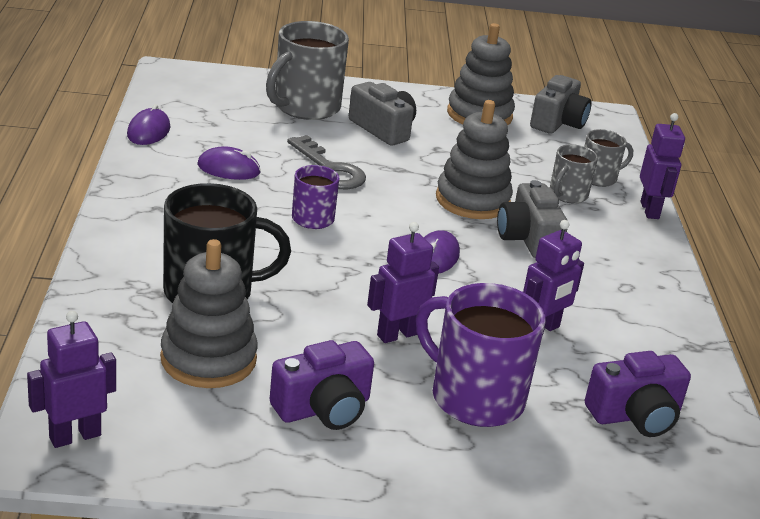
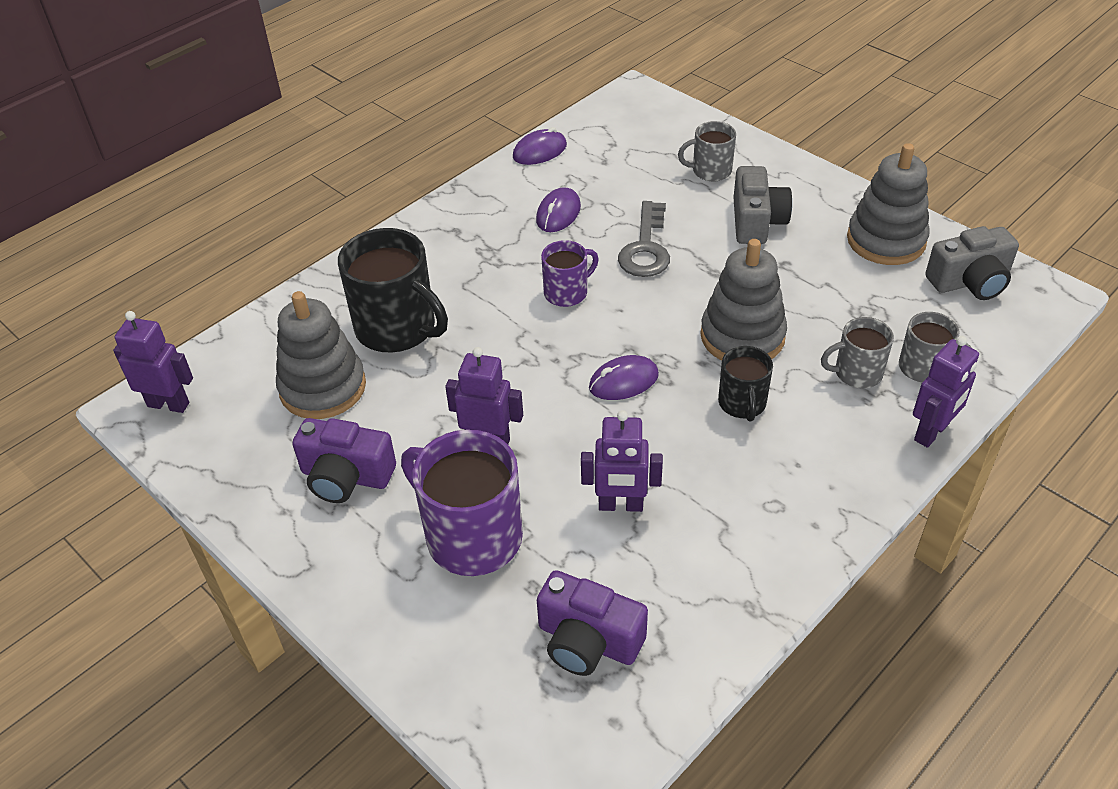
camera: 50 degrees right, 15 degrees up
(228, 169) = (558, 213): purple mouse -> purple mouse turned 60 degrees clockwise
(305, 107) = (710, 171): grey mug -> grey mug, size x0.55
(474, 397) = (471, 536): purple mug -> purple mug turned 45 degrees counterclockwise
(528, 239) = (742, 404): grey camera -> black mug

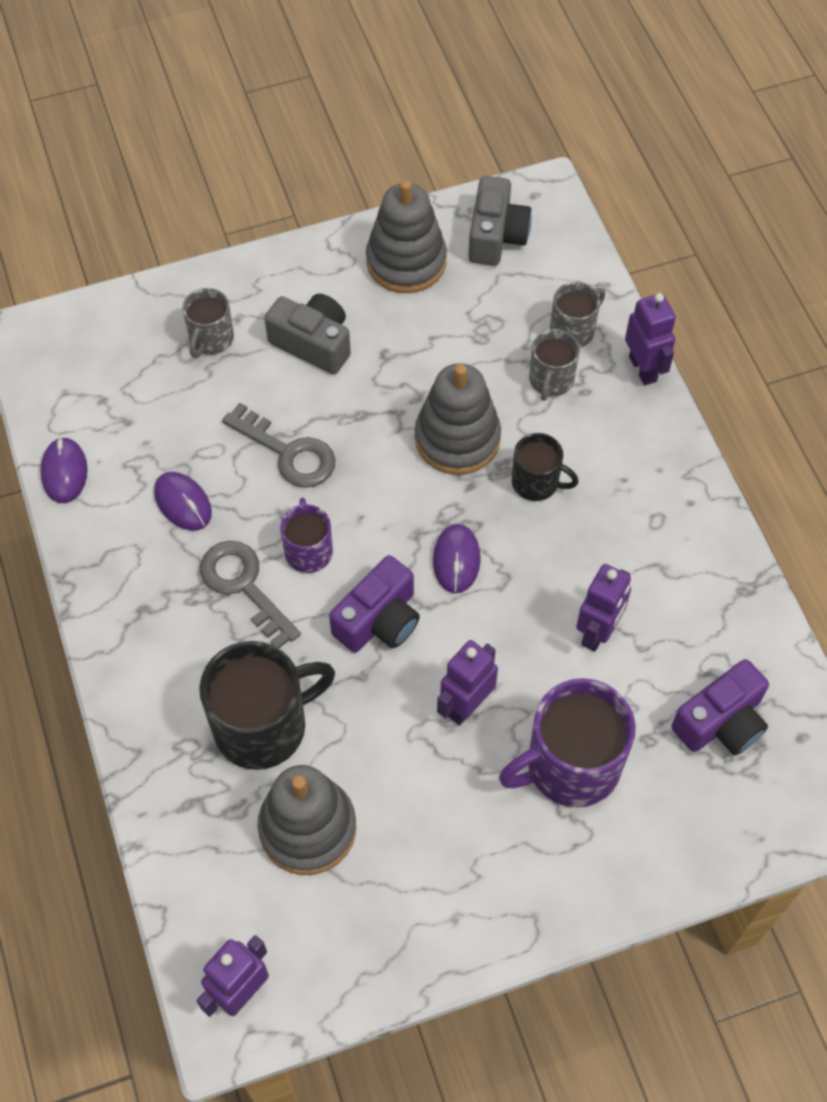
camera: 65 degrees left, 15 degrees up
(346, 476) = (441, 847): purple camera -> purple camera (379, 620)
(510, 271) = (244, 586): none -> grey key

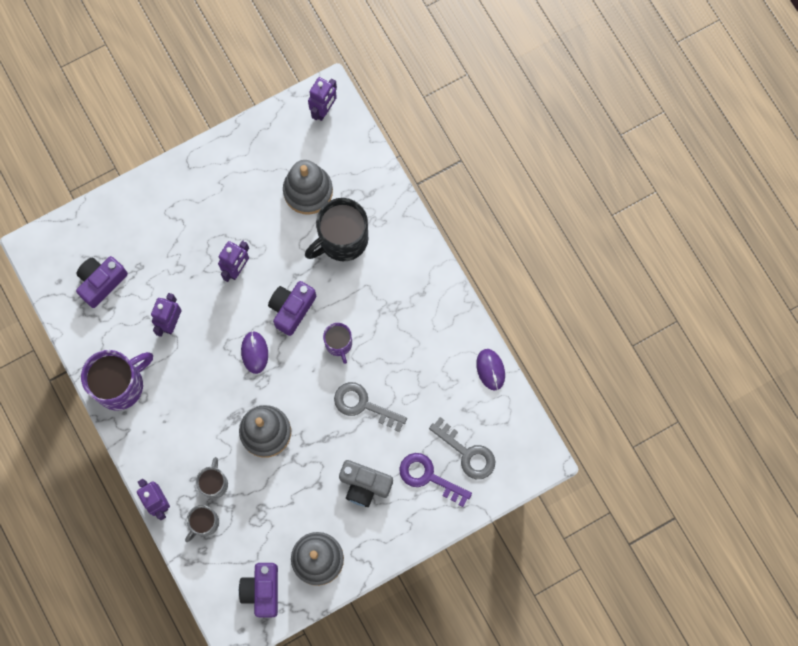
camera: 170 degrees right, 15 degrees up
(183, 503) = (417, 361): purple mouse -> none
(211, 339) = (428, 477): grey mug -> purple key
(244, 586) = (370, 316): grey key -> grey key (467, 453)
(496, 236) = (262, 590): grey camera -> purple camera
(536, 482) = (215, 410): black mug -> none
(570, 766) = (179, 245): purple mug -> purple mug (120, 385)

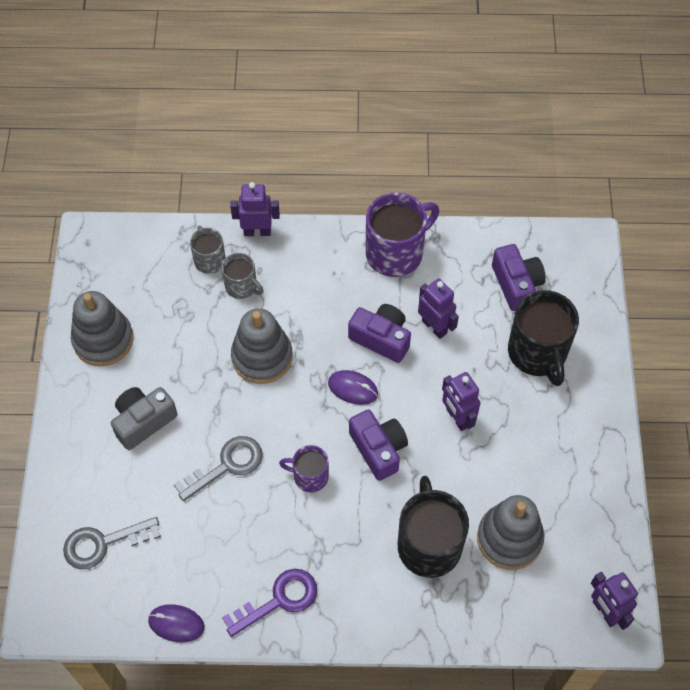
camera: 120 degrees right, 15 degrees down
(120, 385) = (396, 253): purple mug -> purple mug turned 120 degrees counterclockwise
(153, 239) = (538, 353): none -> black mug
(262, 590) = (110, 277): purple camera -> purple camera (381, 338)
(428, 477) = (107, 489): purple key -> purple key (279, 600)

